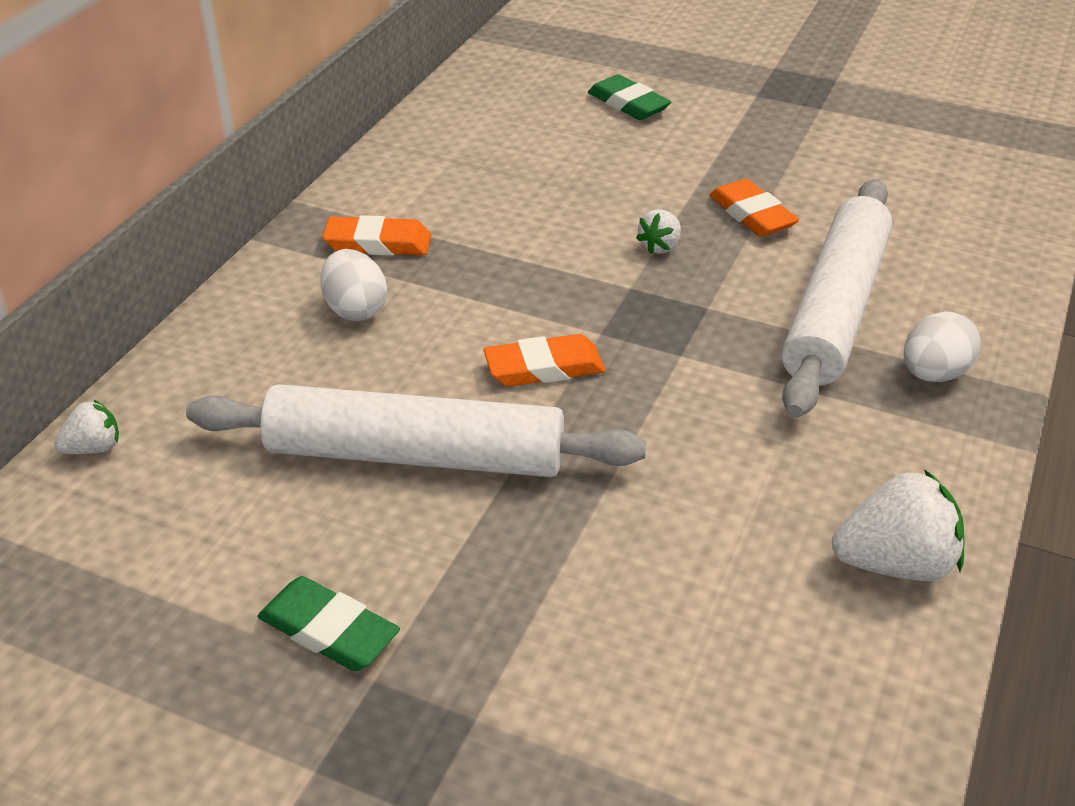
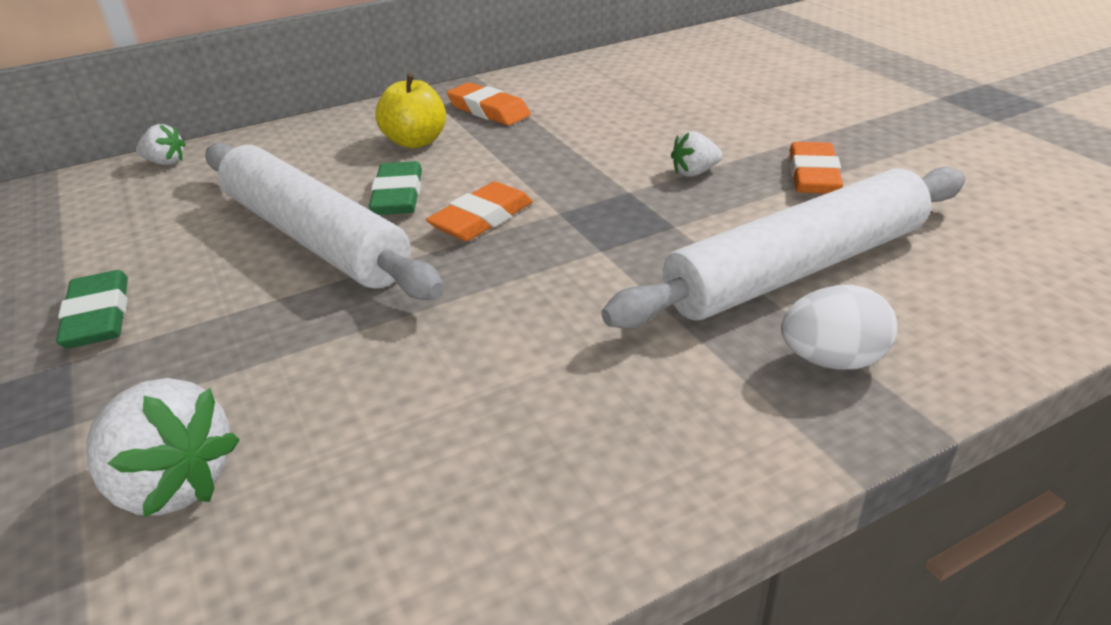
camera: 40 degrees right, 5 degrees down
(355, 309) = (415, 142): white egg -> yellow apple
(544, 368) = (482, 219): orange eraser -> orange eraser turned 75 degrees counterclockwise
(628, 104) = (805, 77): green eraser -> green eraser (398, 195)
(894, 563) = (549, 505): white strawberry -> white strawberry (172, 484)

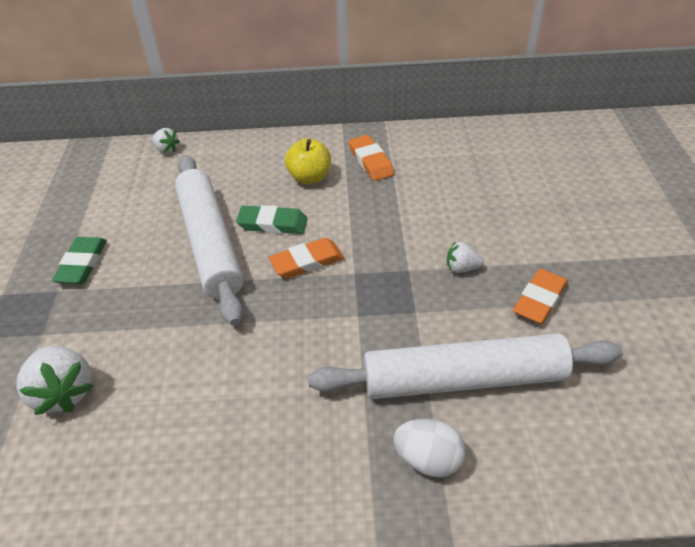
camera: 25 degrees right, 10 degrees up
(398, 195) = (272, 224): green eraser -> green eraser turned 75 degrees clockwise

